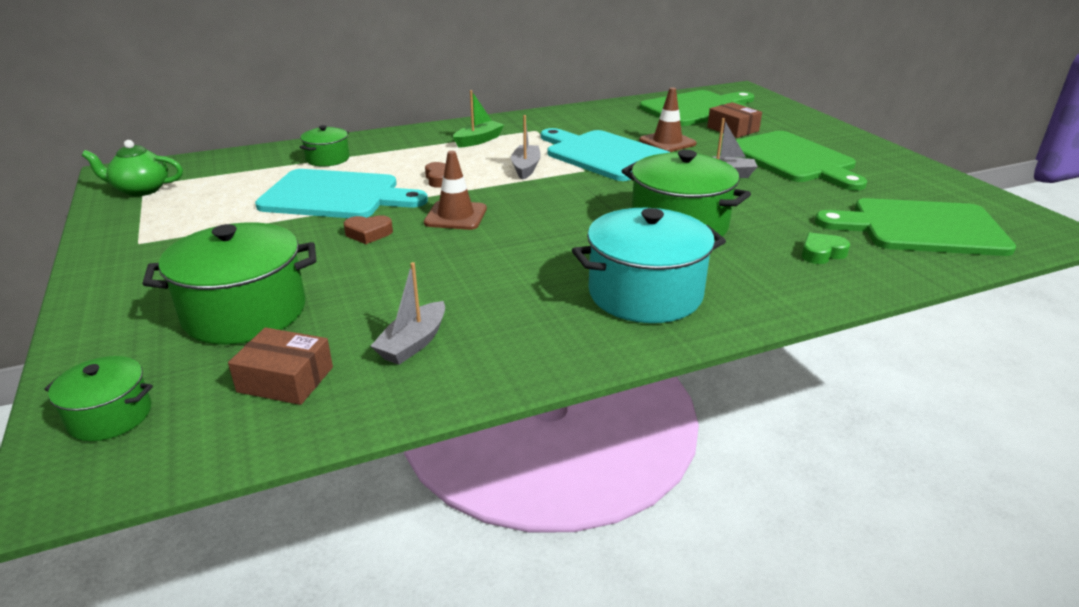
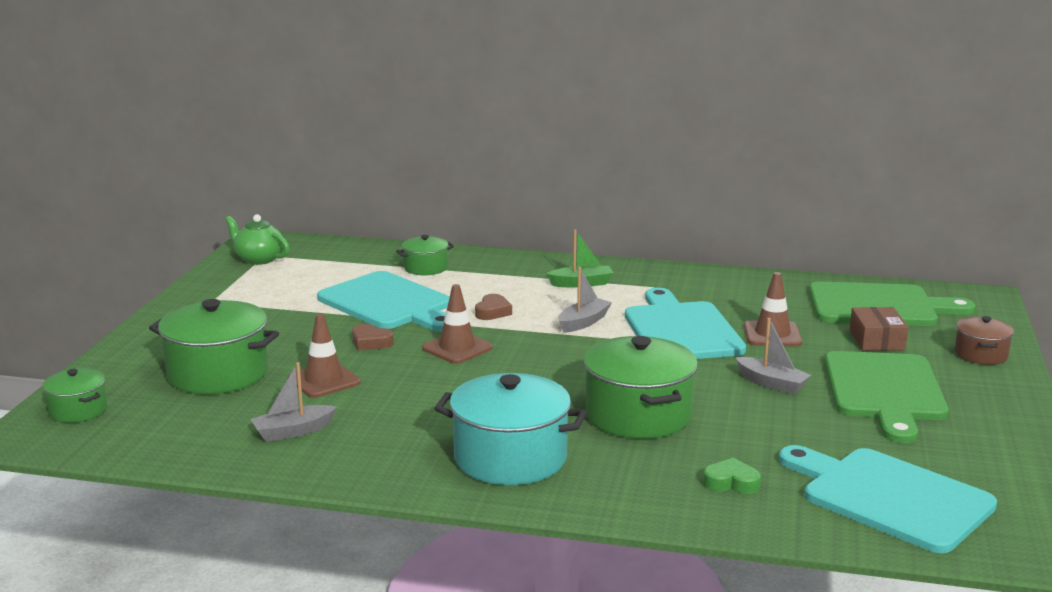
camera: 35 degrees right, 10 degrees down
(285, 379) = (189, 425): brown box -> none
(373, 282) = (324, 381): none -> brown traffic cone
(801, 123) = (981, 354): none -> brown pot
(920, 228) = (889, 497): green cutting board -> turquoise cutting board

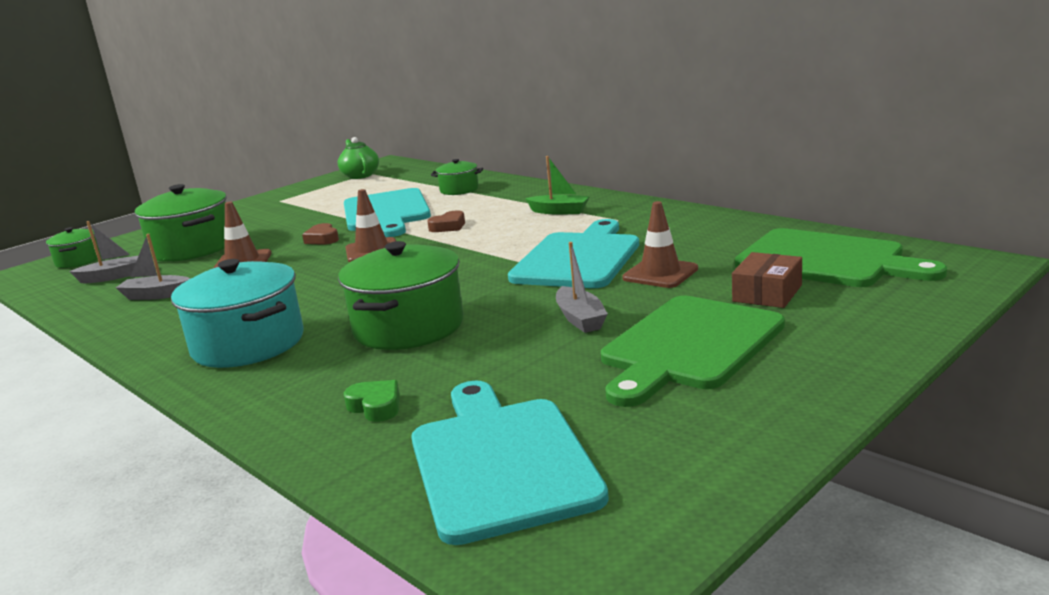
camera: 35 degrees right, 0 degrees up
(583, 322) = (504, 242): grey boat -> grey boat (113, 277)
(981, 354) = (875, 326): brown pot -> none

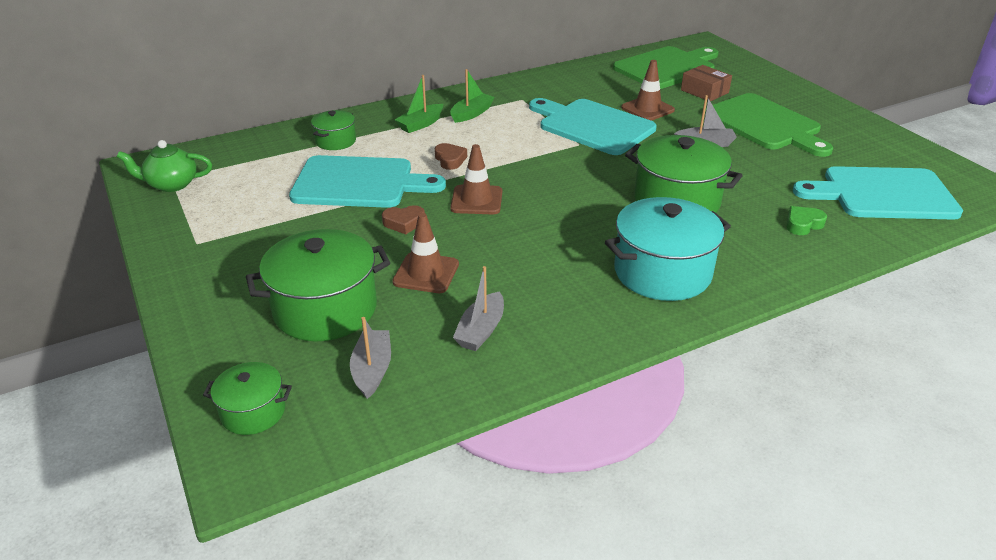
camera: 75 degrees left, 15 degrees up
(516, 202) = (420, 124): none -> green boat

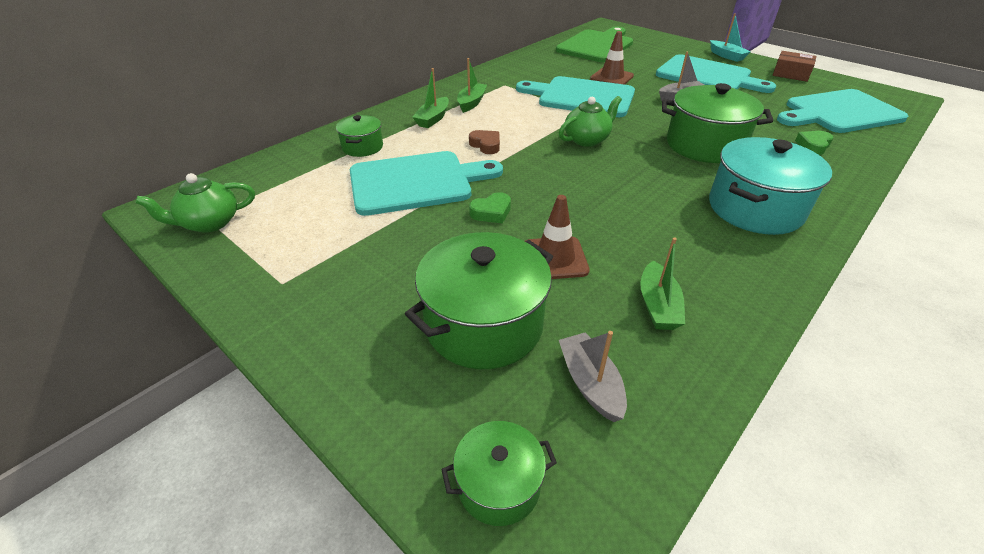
camera: 20 degrees left, 5 degrees up
(404, 223) = (491, 212): brown heart -> green heart
(476, 200) = (541, 177): brown traffic cone -> none
(481, 330) = (657, 305): grey boat -> green boat
(556, 172) = (587, 139): none -> green teapot
(704, 91) = (640, 59): brown box -> brown box (791, 74)
(765, 124) = (707, 76): green cutting board -> turquoise cutting board
(816, 103) = (726, 56): none -> turquoise boat

